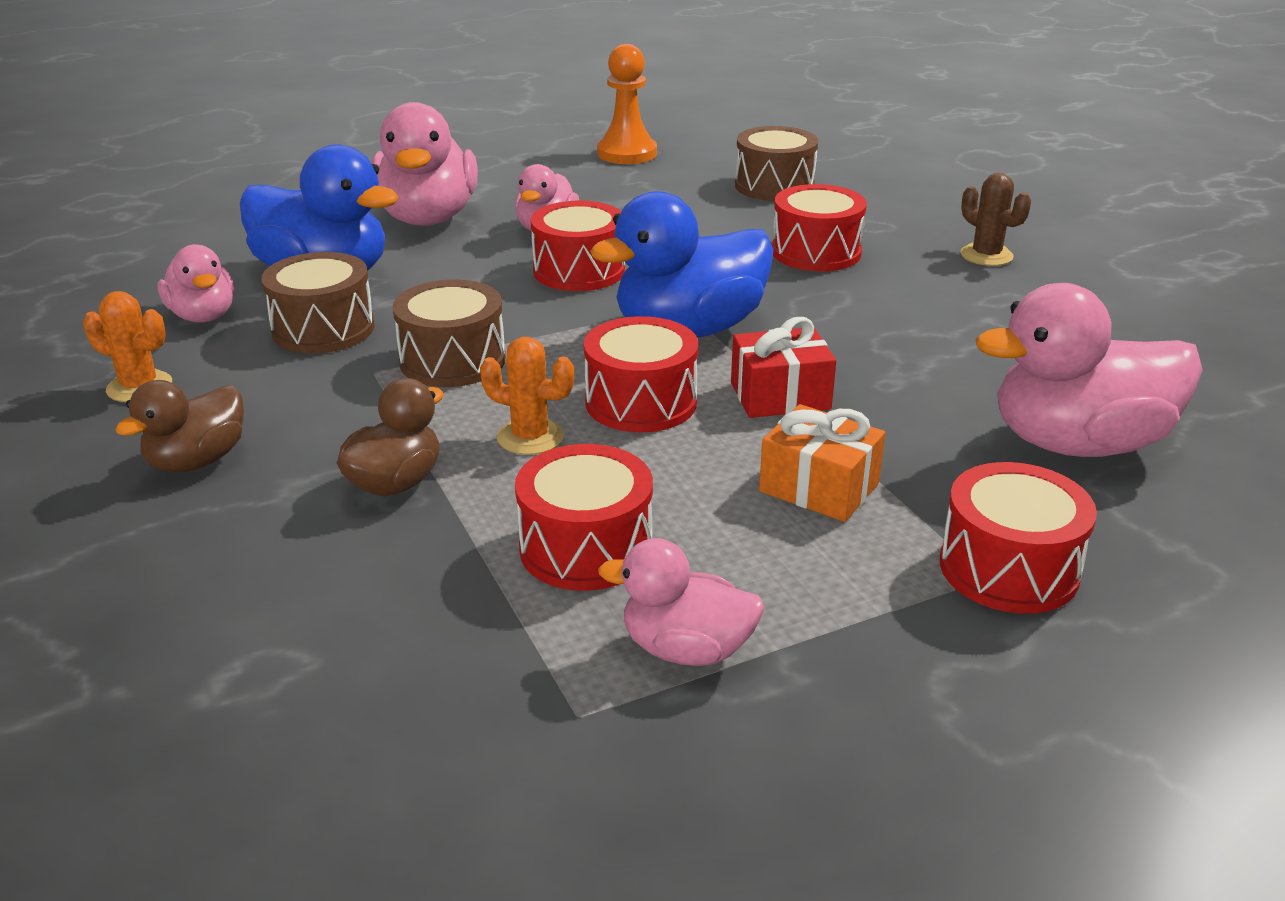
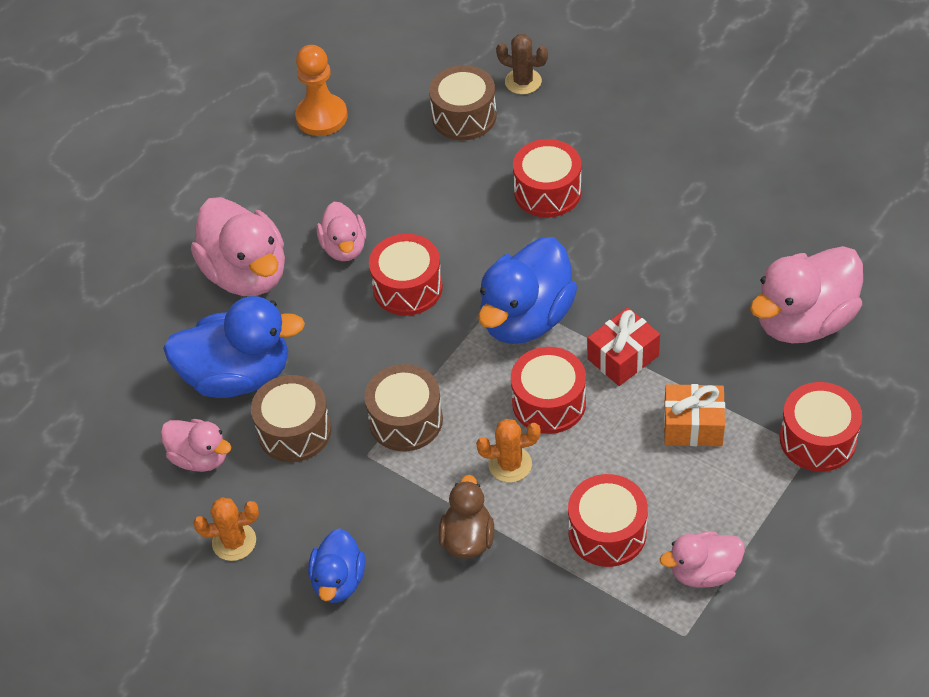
camera: 25 degrees left, 20 degrees up
(197, 461) = (338, 581): brown duck -> blue duck
(986, 255) = (658, 145): brown cactus -> brown cactus (523, 81)

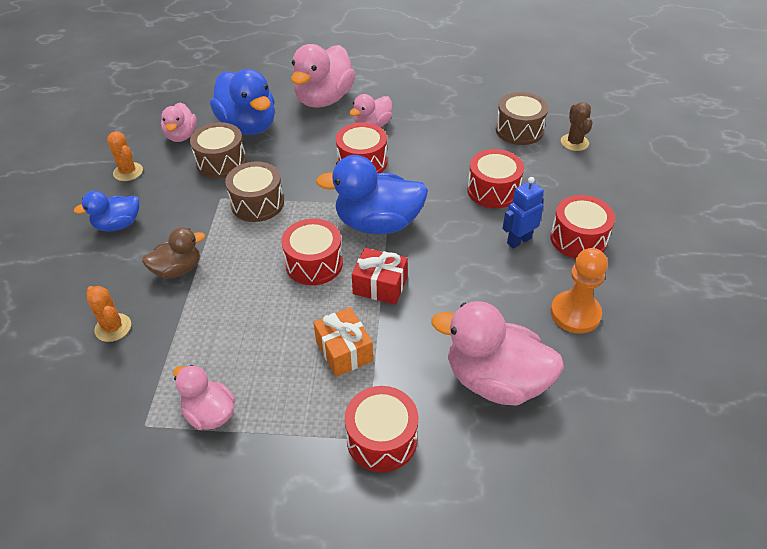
camera: 55 degrees right, 5 degrees down
(321, 117) = (462, 78): orange pawn -> orange pawn (575, 313)
(510, 464) = (250, 265): orange cactus -> orange cactus (113, 327)
(607, 532) = (219, 340): red drum -> red drum (578, 239)
(638, 210) = (518, 240): none -> blue robot

